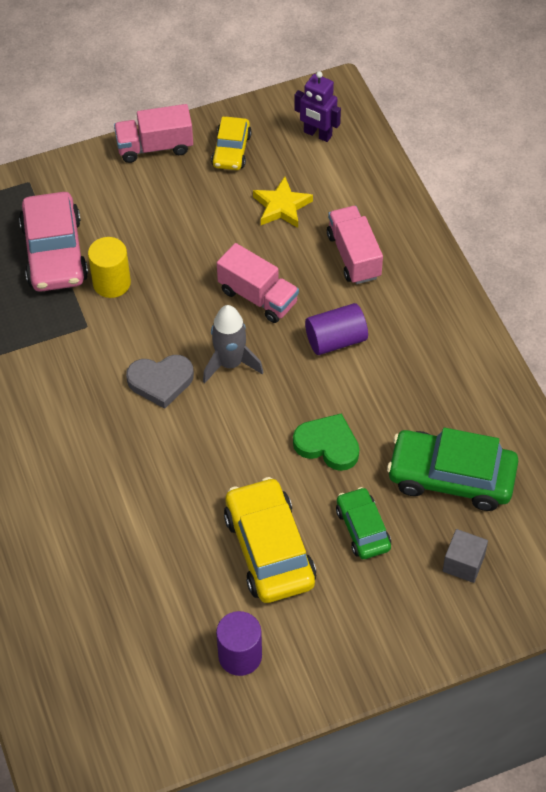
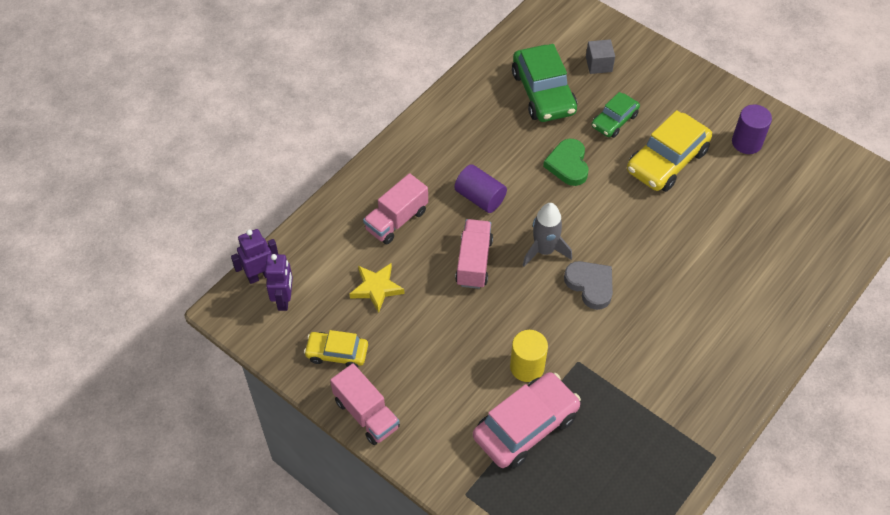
camera: 120 degrees left, 0 degrees up
(231, 150) = (337, 353): yellow car -> yellow car turned 150 degrees counterclockwise
(357, 127) = (260, 275): none -> purple robot

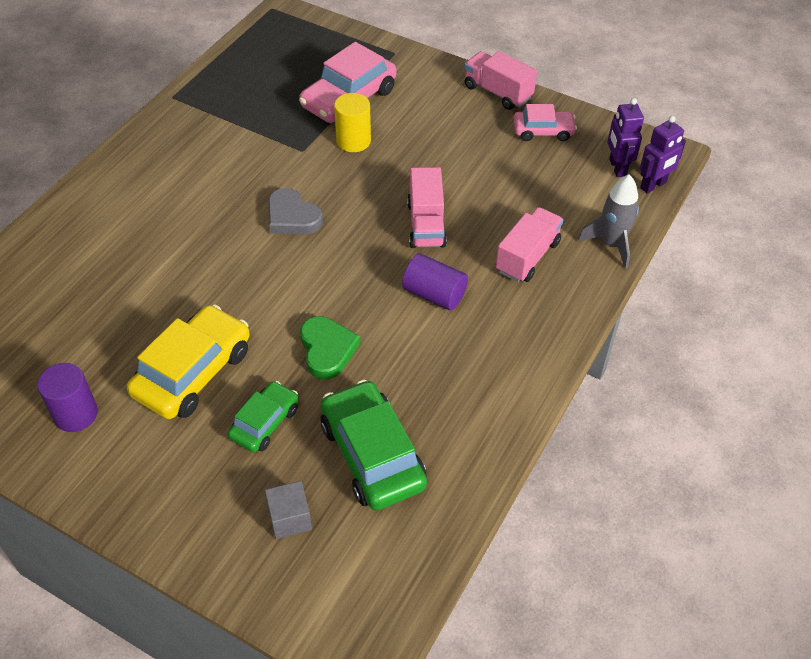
camera: 170 degrees right, 5 degrees down
(337, 353) = (543, 131): yellow car -> pink car
(376, 288) = (525, 188): yellow star -> none
(544, 250) = (347, 245): grey rocket -> grey rocket (611, 244)

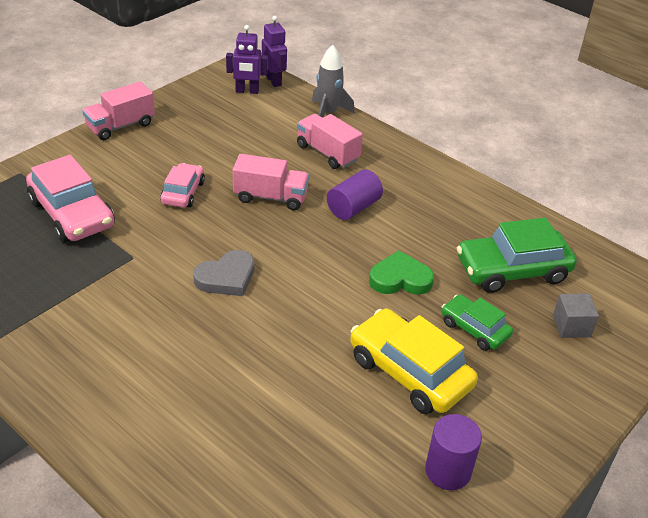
camera: 80 degrees left, 10 degrees down
(353, 141) = (137, 221): yellow cylinder -> none
(543, 131) = (186, 114): pink car -> pink car (183, 192)

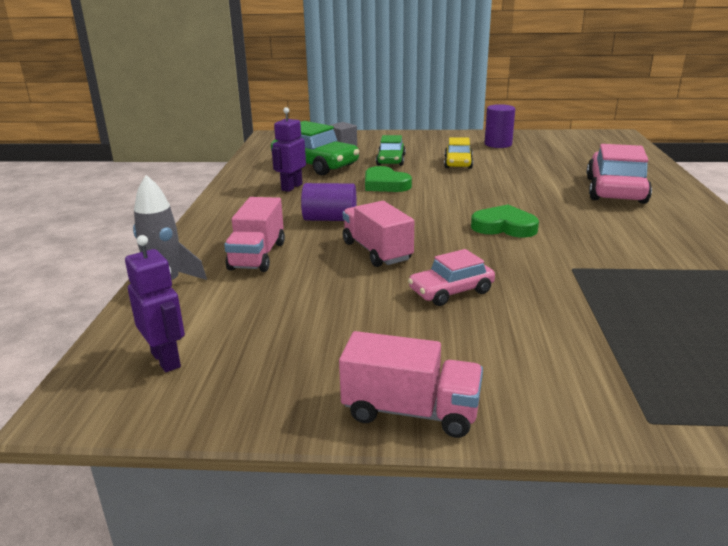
camera: 125 degrees left, 15 degrees down
(72, 214) = (607, 329): pink car -> pink car (615, 190)
(226, 277) = (504, 227): grey heart -> green heart
(274, 81) = (108, 353): purple robot -> purple robot (291, 187)
(409, 372) = (458, 163): yellow car -> yellow car, size x0.58

